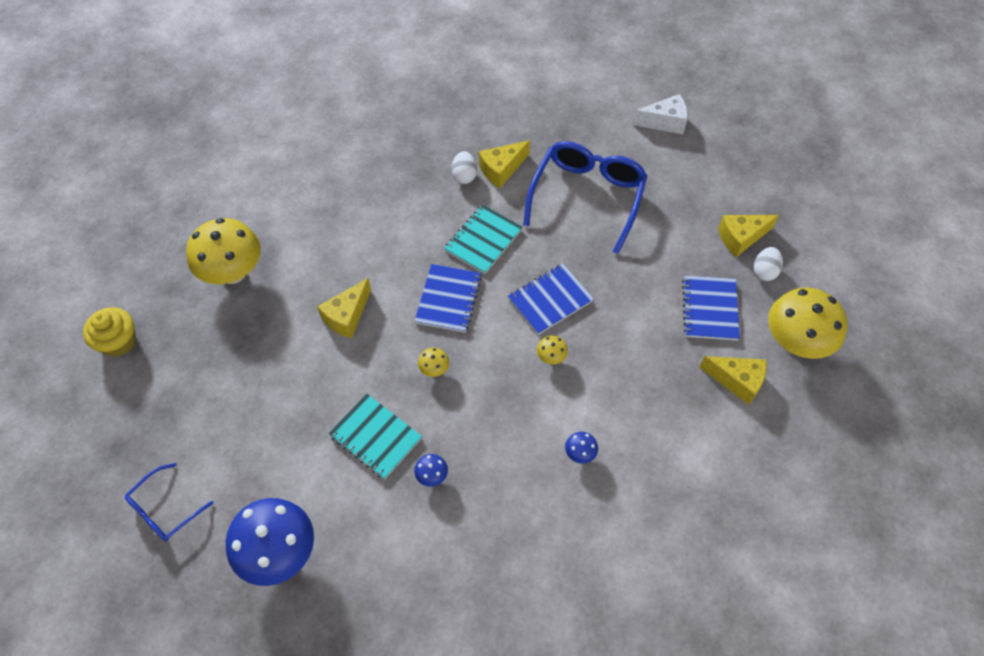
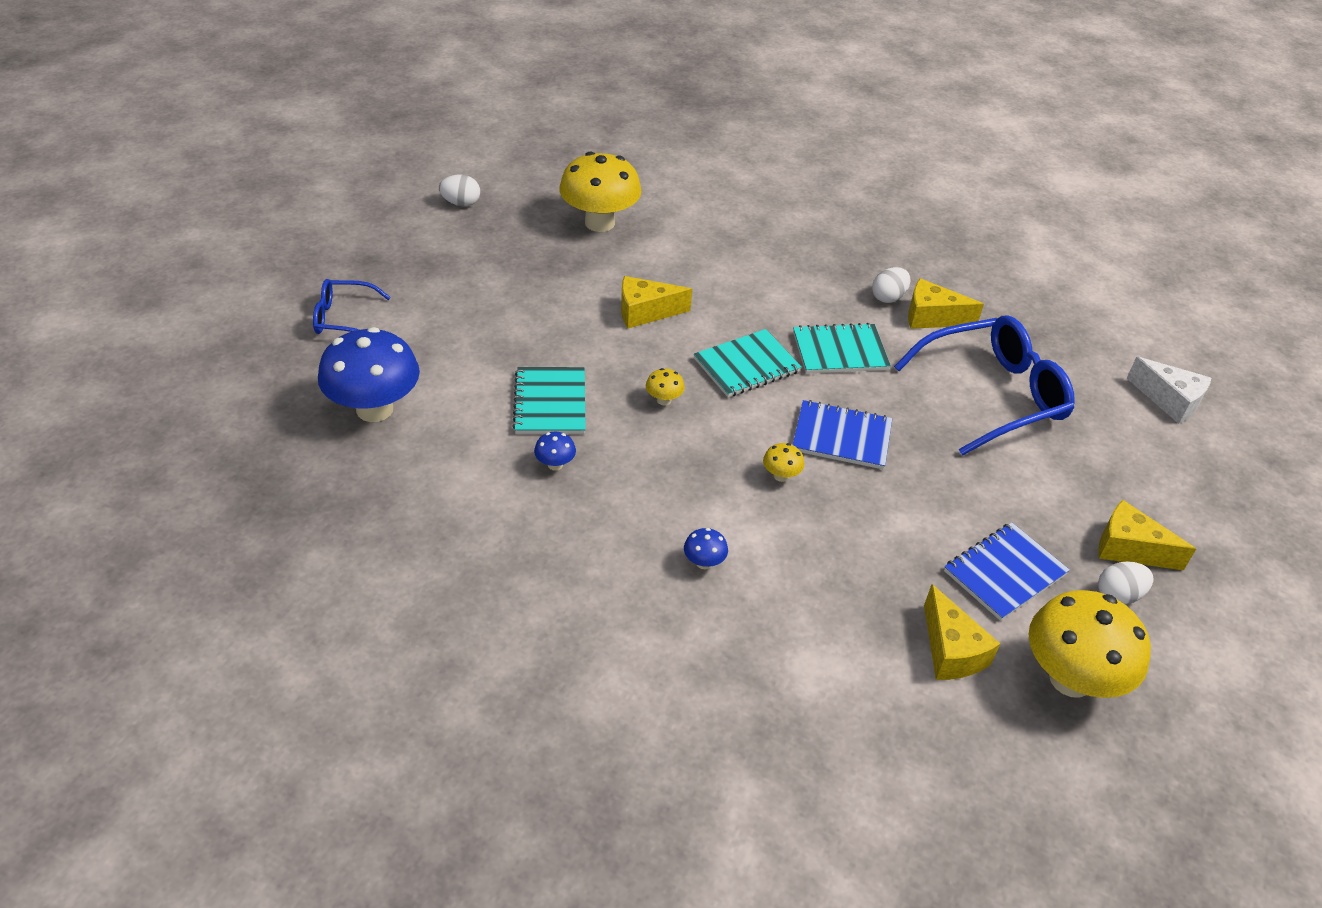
camera: 45 degrees right, 15 degrees down
(118, 342) = (461, 203): yellow cupcake -> white egg
(448, 299) = (746, 365): blue notebook -> turquoise notebook

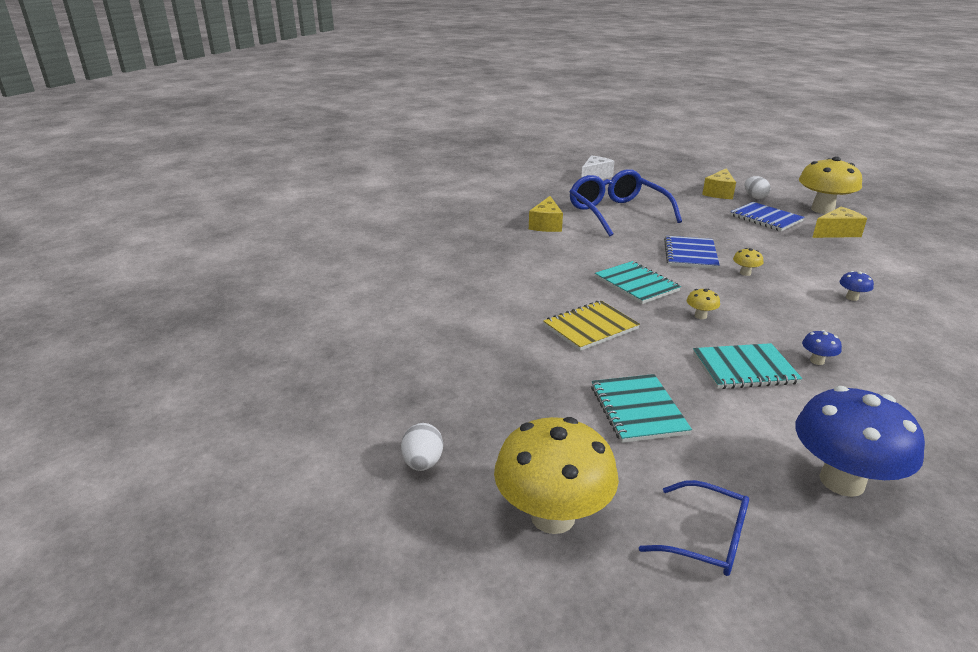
camera: 90 degrees left, 15 degrees down
(343, 318) = (706, 539): blue glasses -> blue glasses turned 60 degrees counterclockwise
(599, 223) = (452, 358): yellow mushroom -> yellow mushroom (552, 516)
(645, 312) = (590, 327): yellow cheese -> yellow notebook
(840, 351) = (599, 253): turquoise notebook -> turquoise notebook (638, 410)
(888, 297) = (529, 236): white egg -> none

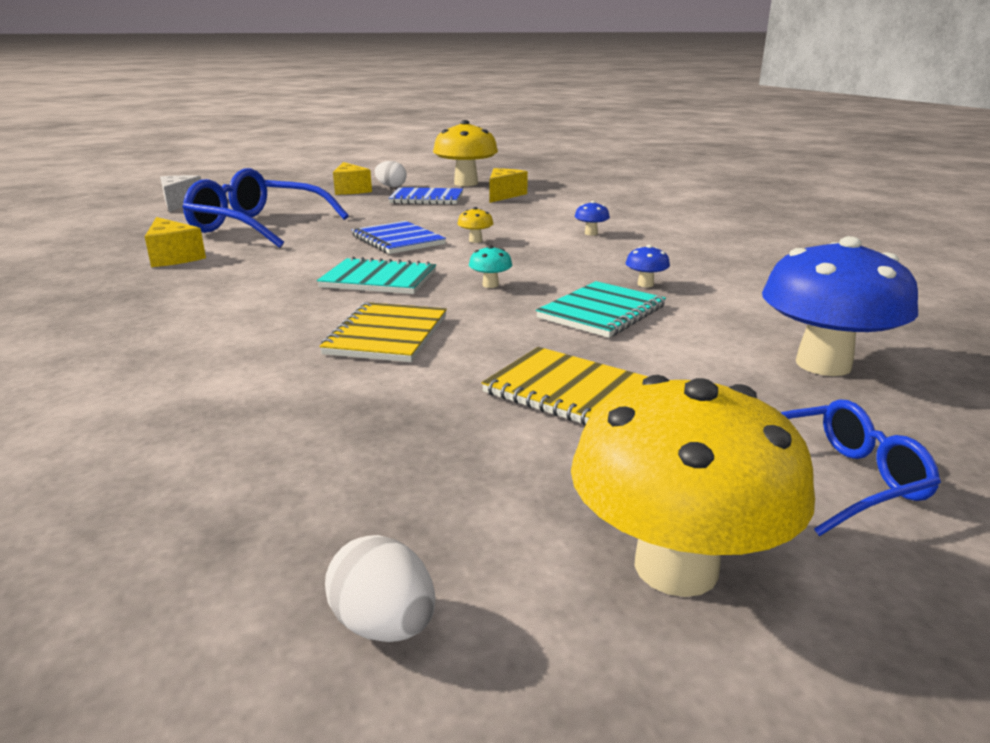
camera: 45 degrees left, 5 degrees down
(638, 410) = (569, 391): turquoise notebook -> yellow notebook
(700, 316) = (490, 285): yellow mushroom -> turquoise mushroom

